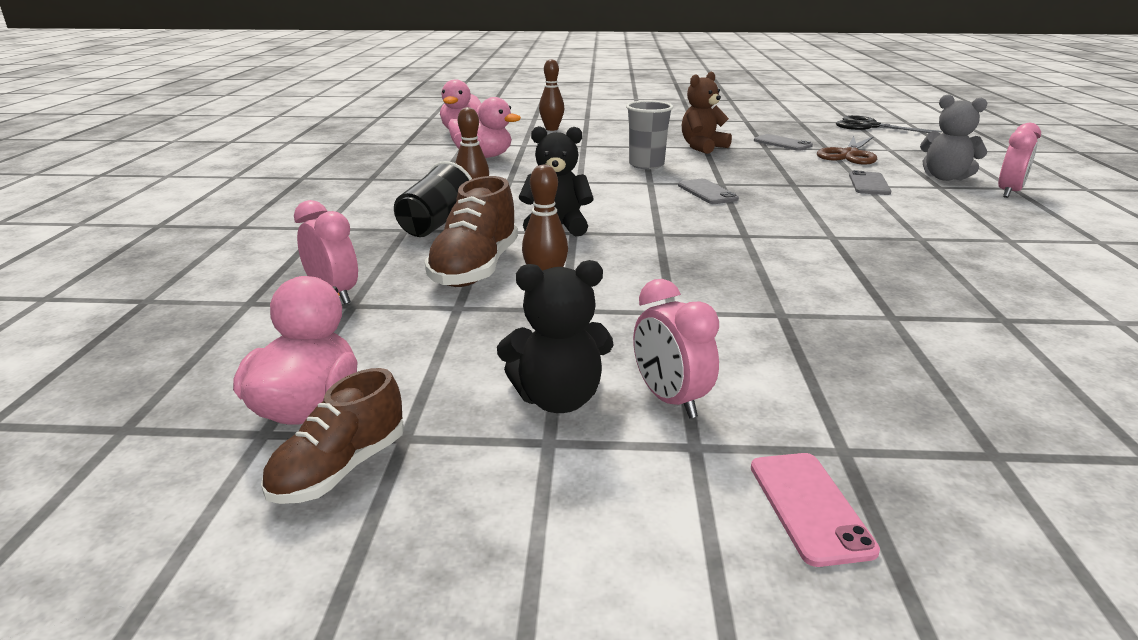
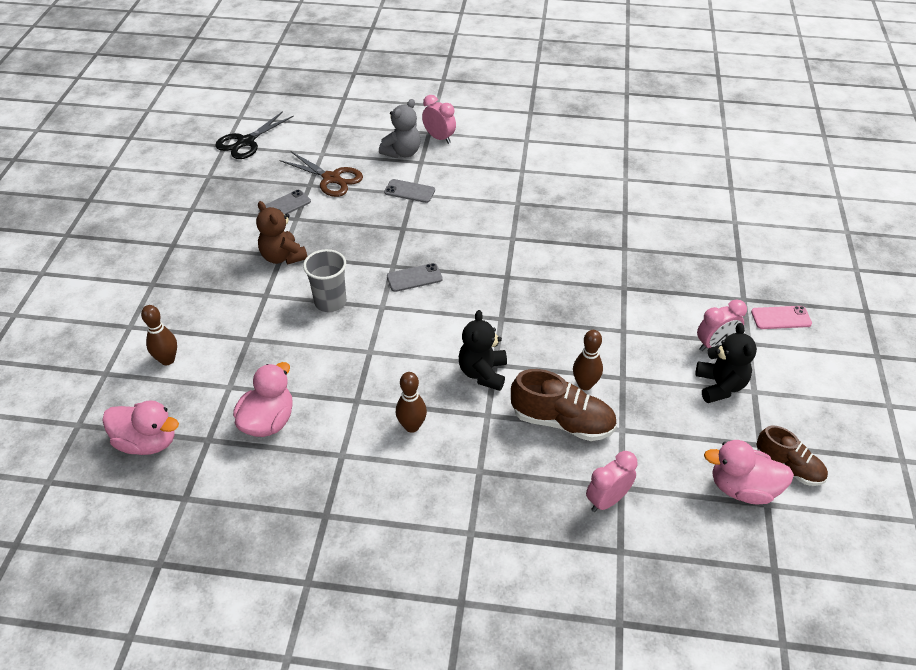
camera: 85 degrees left, 20 degrees up
(436, 225) = (472, 450): black cup -> none

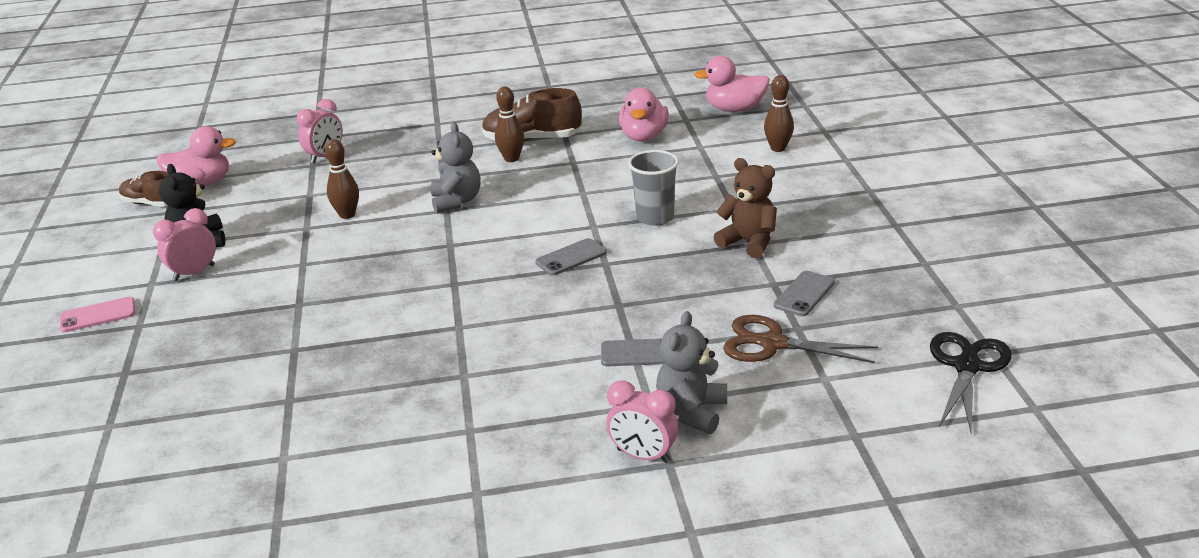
camera: 165 degrees right, 15 degrees down
(483, 373) = (456, 201): black teddy bear -> grey teddy bear
(562, 421) = (368, 188): brown shoe -> brown shoe (532, 140)

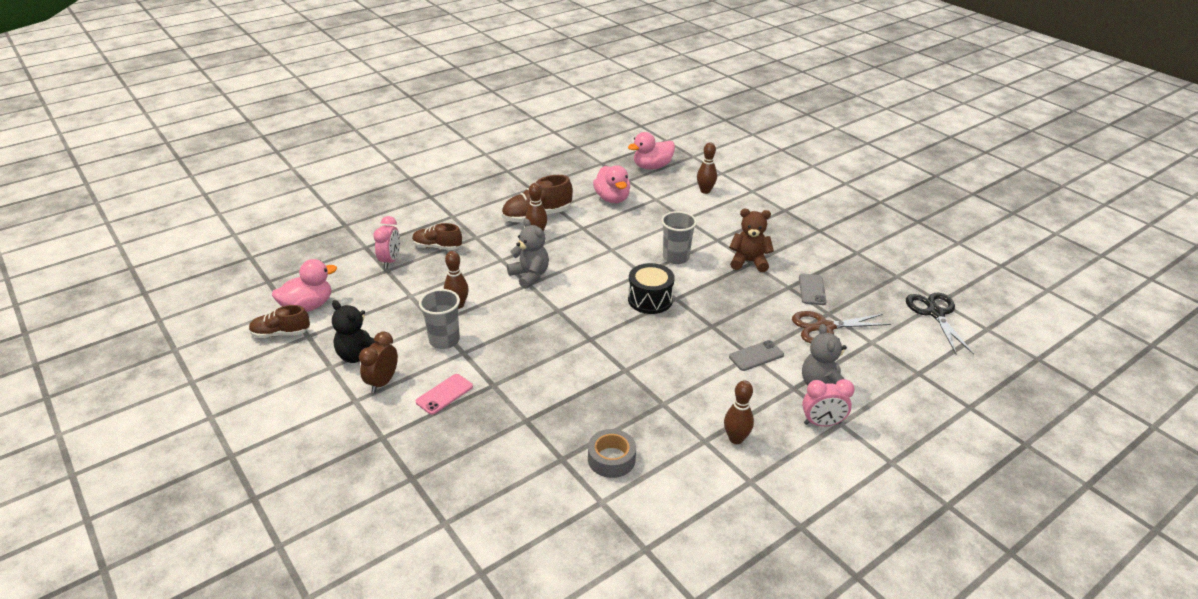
camera: 30 degrees left, 5 degrees up
(98, 315) = (337, 439): pink phone -> pink phone (444, 394)
(194, 273) = (382, 382): pink clock -> brown clock
(296, 247) = (444, 340): none -> grey cup
(341, 416) = (611, 459): none -> grey tape
(387, 152) = (437, 247): none -> brown shoe
(510, 439) = (736, 439): none -> brown bowling pin
(571, 257) = (650, 300): grey phone -> black drum

